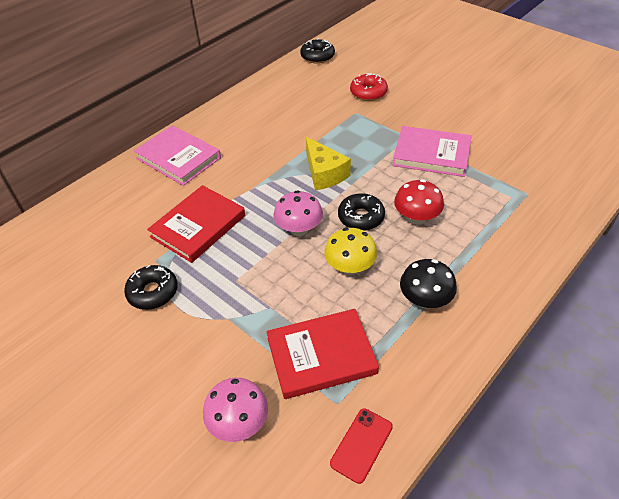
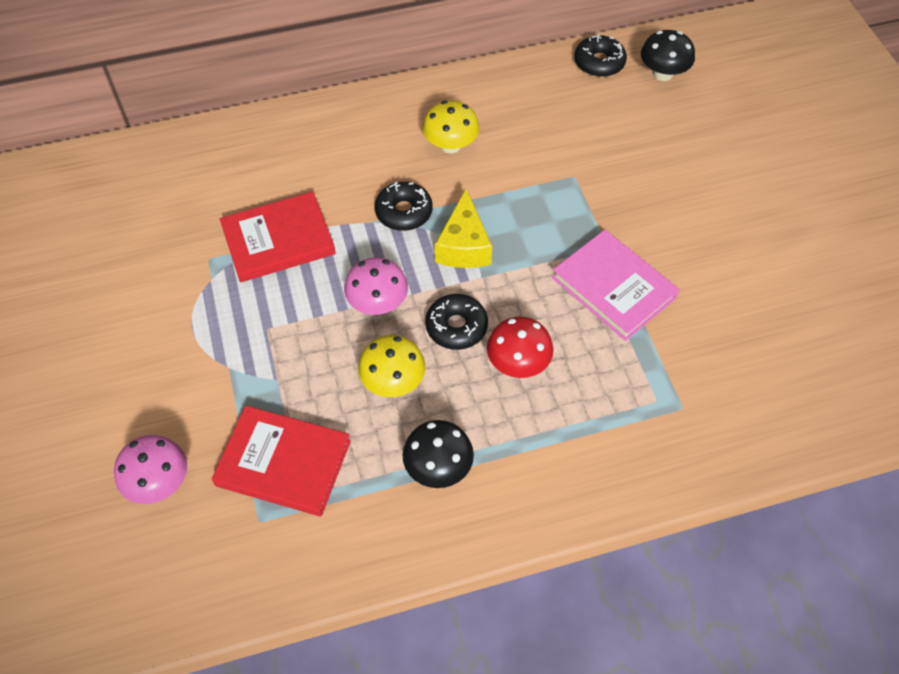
camera: 30 degrees right, 10 degrees up
(153, 292) = (181, 295): black donut -> black donut (404, 212)
(178, 158) = (322, 138): pink book -> none
(267, 127) = (450, 145): none -> yellow mushroom
(357, 48) = (663, 73): none -> black mushroom
(361, 445) = (247, 575): red phone -> none
(368, 92) = (616, 154): red donut -> none

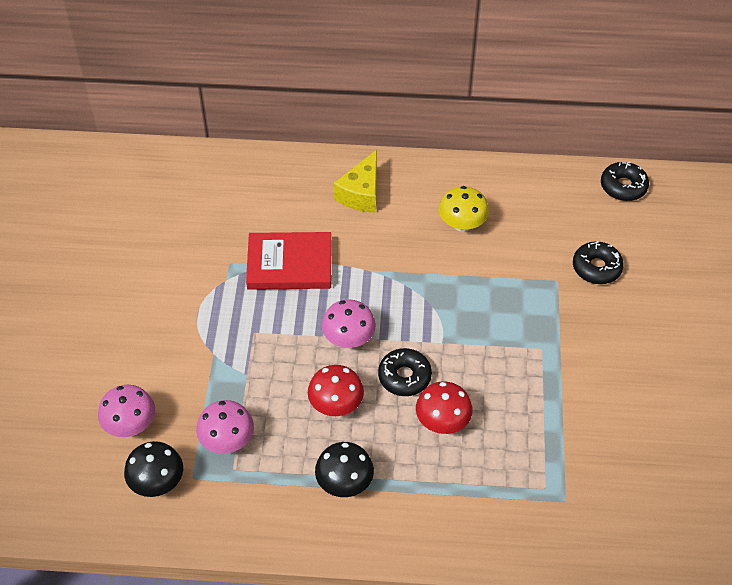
camera: 20 degrees right, 5 degrees down
(283, 463) = (227, 440): red book -> pink mushroom
(393, 382) = (336, 405): yellow mushroom -> red mushroom
(404, 212) = (400, 270): black donut -> black donut (596, 268)
(464, 245) = (438, 312): yellow cheese -> yellow cheese (361, 193)
(613, 288) = (550, 384): pink book -> none
(663, 73) = (677, 211): black mushroom -> black mushroom (157, 482)

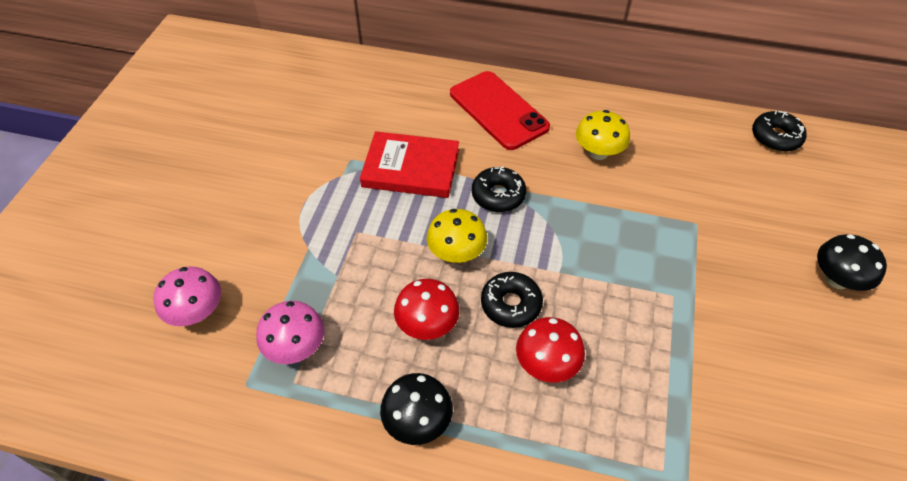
camera: 10 degrees right, 0 degrees up
(157, 482) = (204, 384): black mushroom -> black mushroom (837, 279)
(348, 338) = (456, 253): pink mushroom -> yellow mushroom
(361, 193) = (498, 110): yellow cheese -> red phone
(596, 268) = (742, 215): black donut -> black donut (498, 195)

